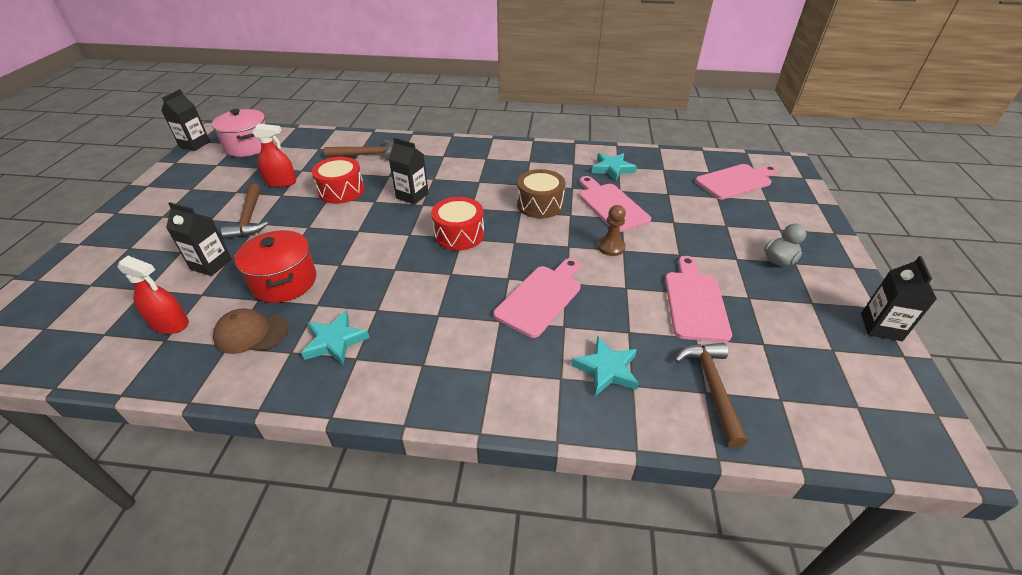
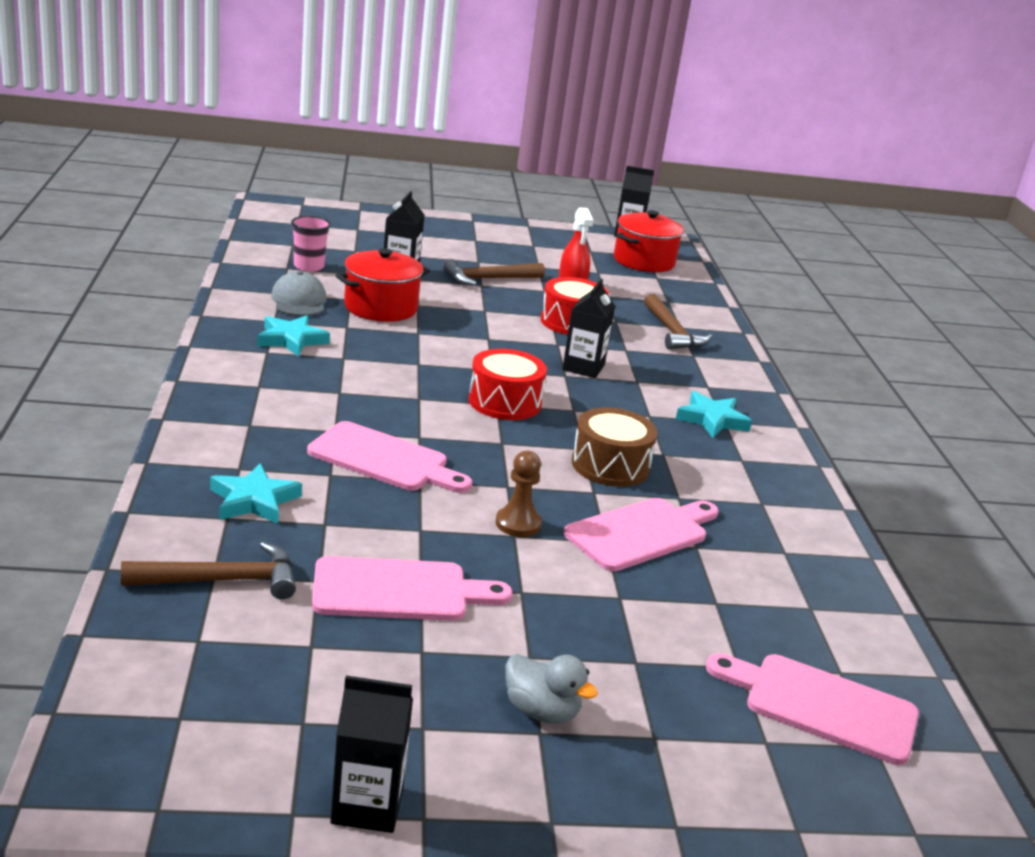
camera: 75 degrees right, 15 degrees down
(170, 324) = (309, 266): red spray bottle -> pink cup
(248, 146) = (644, 261): pink pot -> red pot
(251, 333) = (299, 301): brown cap -> grey cap
(612, 169) = (770, 544): turquoise star -> turquoise star (712, 420)
(736, 181) = (822, 706): pink cutting board -> pink cutting board turned 150 degrees clockwise

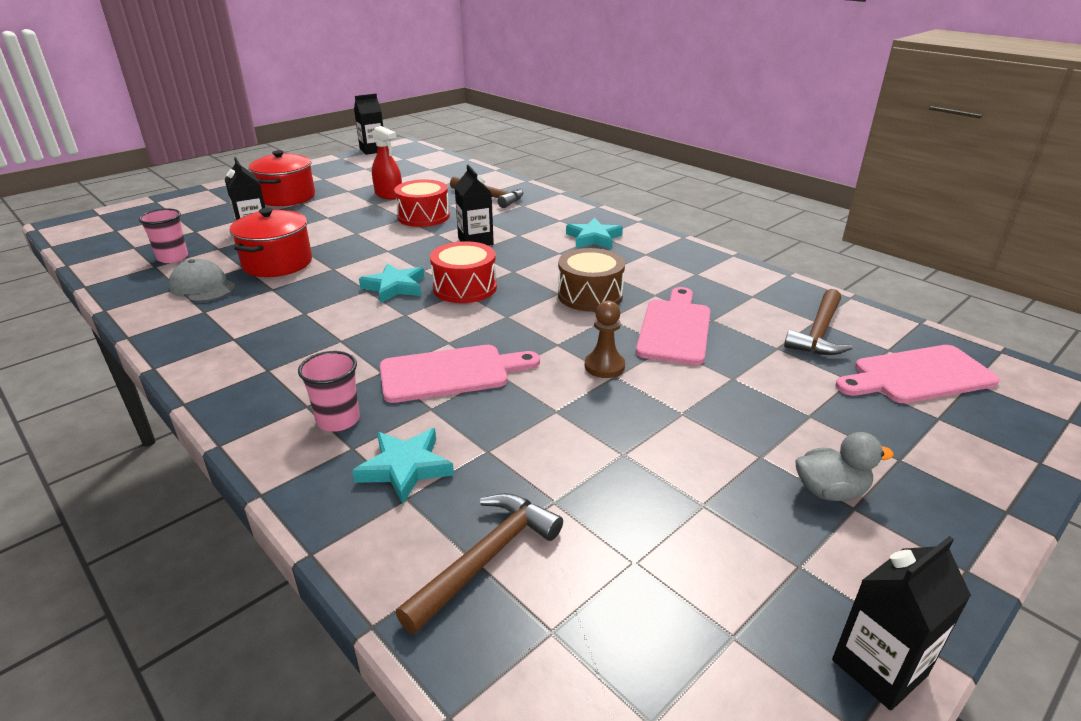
camera: 35 degrees left, 5 degrees up
(256, 446) = (338, 420): none -> pink cup
(291, 340) = (240, 319): turquoise star -> turquoise star (394, 287)
(398, 591) = (616, 468): pink cutting board -> none
(488, 279) = (326, 211): brown hammer -> brown hammer (819, 332)
(644, 261) = (407, 162): red pot -> red pot (287, 197)

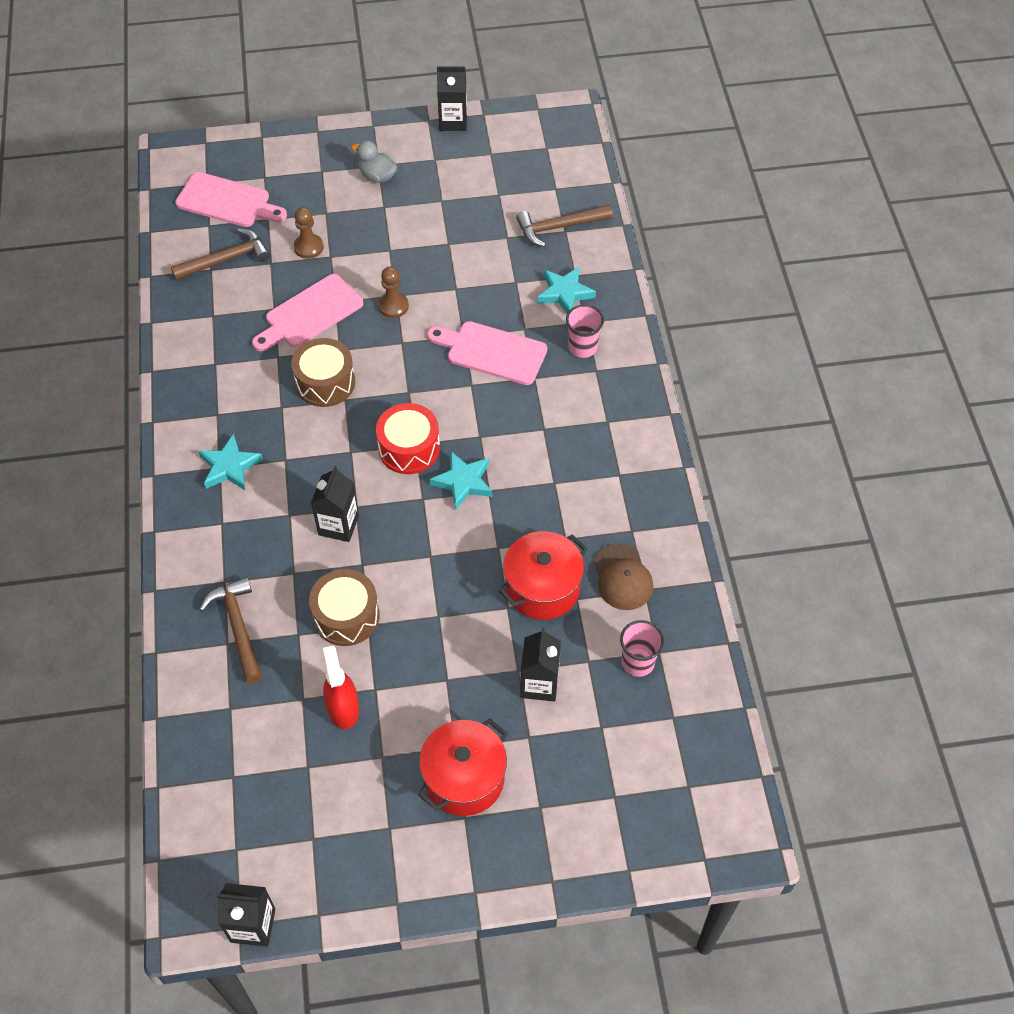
camera: 145 degrees left, 25 degrees up
(203, 287) = (622, 577): grey cap -> brown cap
(423, 216) = (346, 616): red drum -> brown drum
(767, 375) = (308, 247): none -> brown pawn

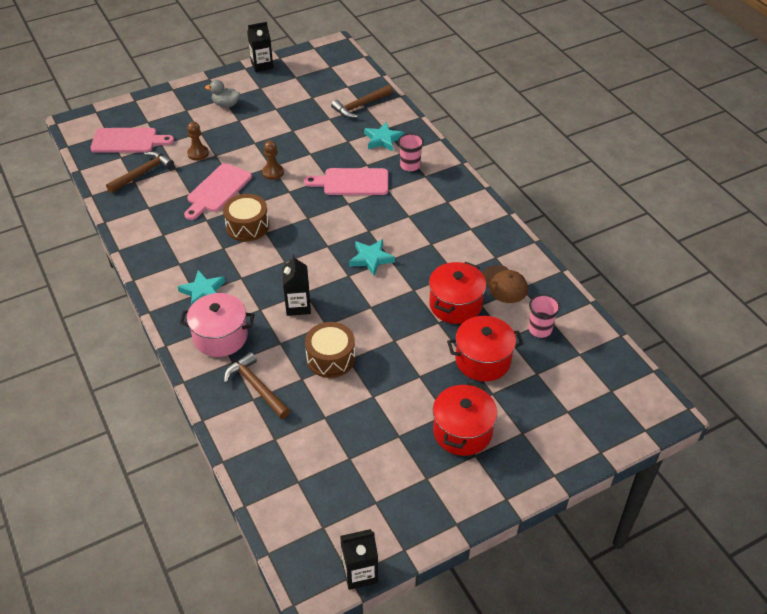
camera: 20 degrees left, 10 degrees down
(224, 540) = (220, 336): none -> pink pot
(343, 708) = (356, 414): red spray bottle -> none
(409, 448) = (324, 249): red drum -> none
(539, 684) = (483, 360): black carton -> red pot

